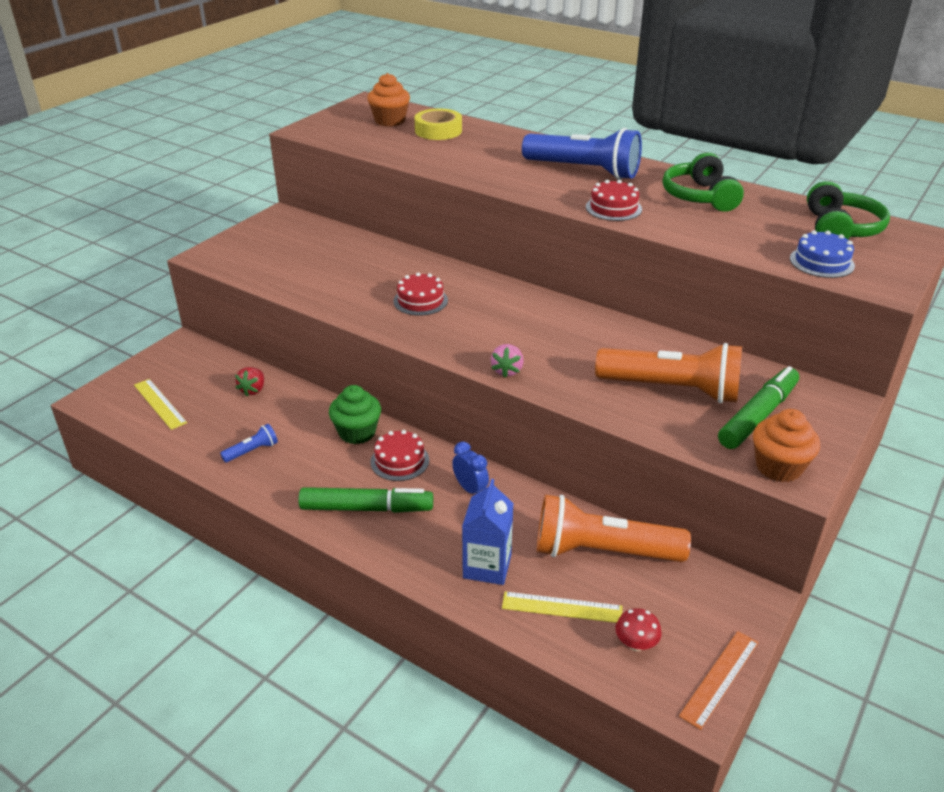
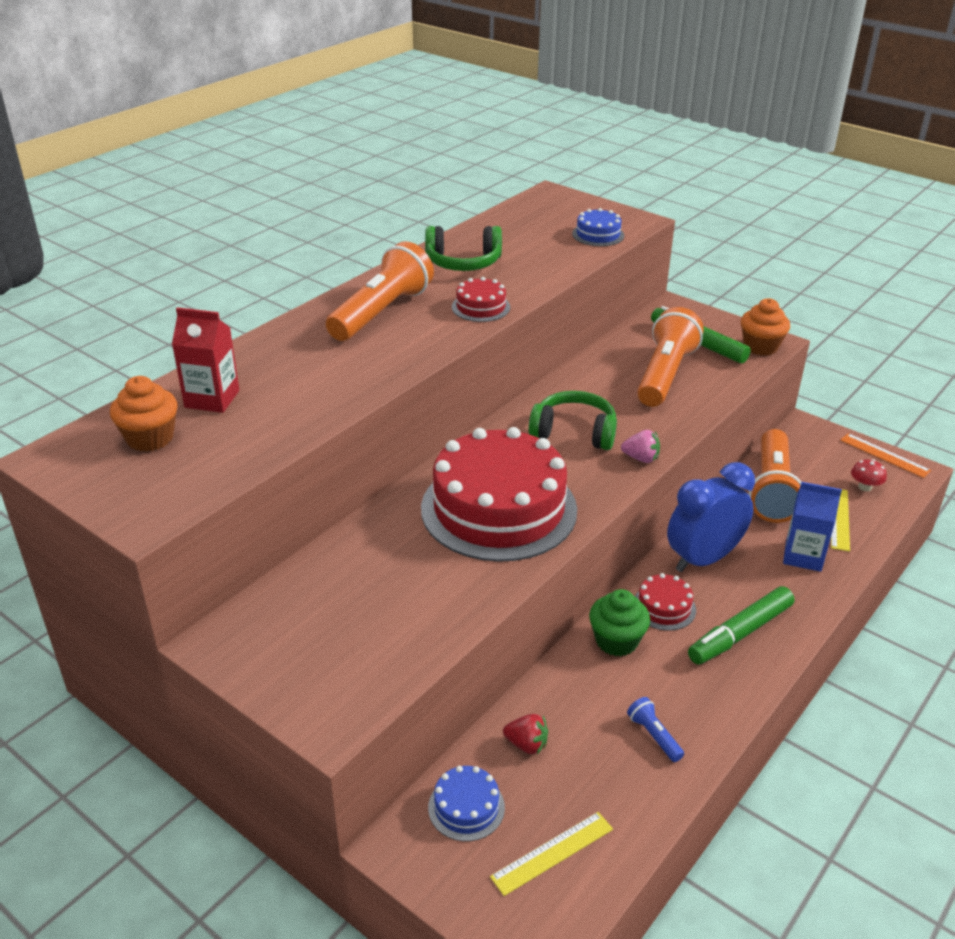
camera: 85 degrees left, 0 degrees up
(204, 368) = (466, 807): none -> blue cake
(366, 508) = (740, 633): green marker -> green marker turned 135 degrees counterclockwise
(420, 301) = (499, 509): red cake -> red cake, size x2.39
(438, 131) = (212, 399): yellow tape -> red carton
(470, 489) = (703, 559): blue clock -> blue clock, size x2.10
(584, 170) = (382, 312): blue flashlight -> orange flashlight
(840, 229) = (539, 217): green headphones -> green headphones (574, 432)

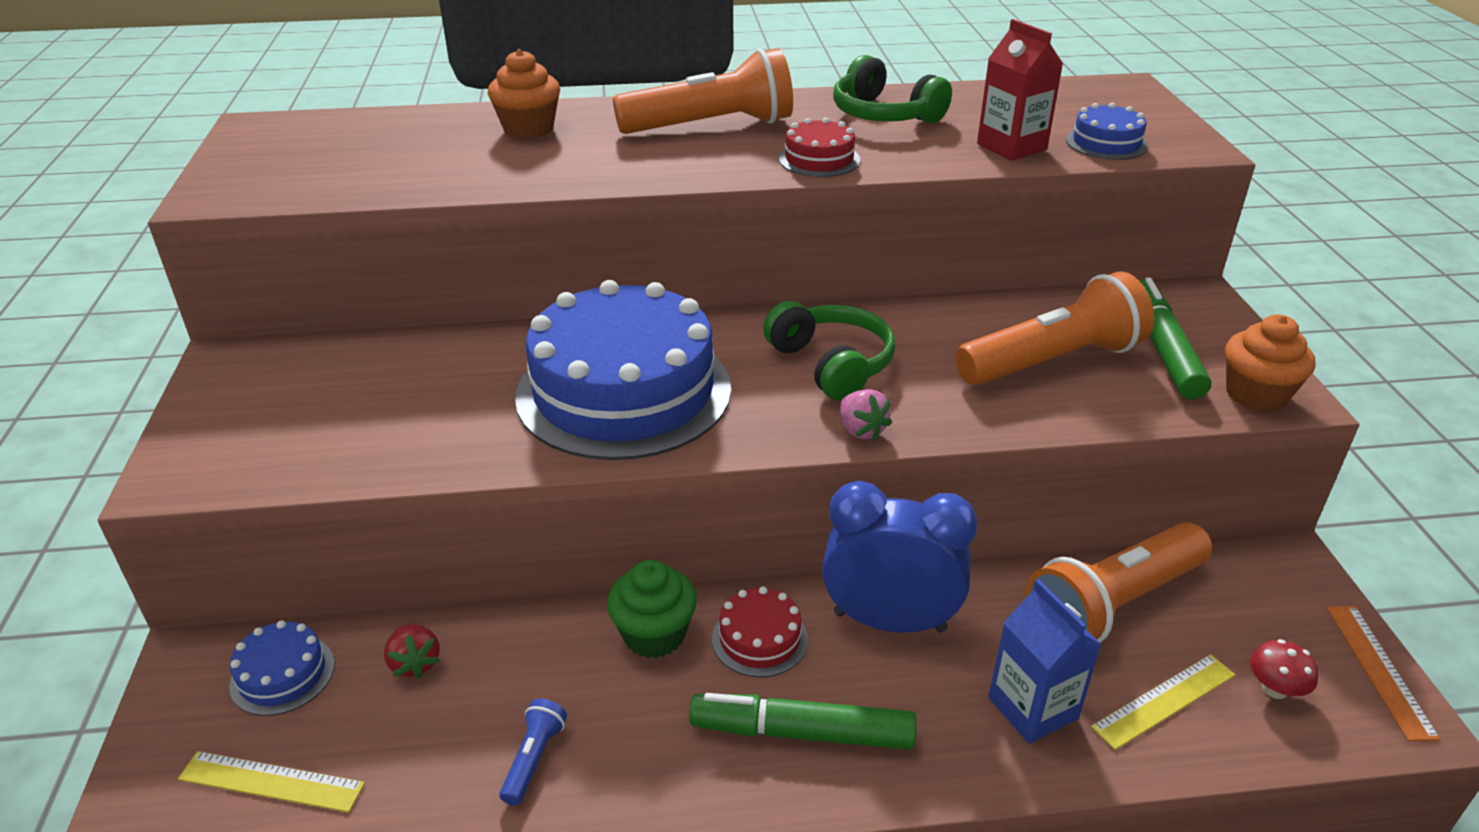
camera: 45 degrees right, 0 degrees up
(150, 438) = (337, 142): orange cupcake -> orange cupcake (528, 128)
(212, 399) = (435, 135): red carton -> red carton (1011, 147)
(499, 509) = (624, 391): red cake -> blue cake

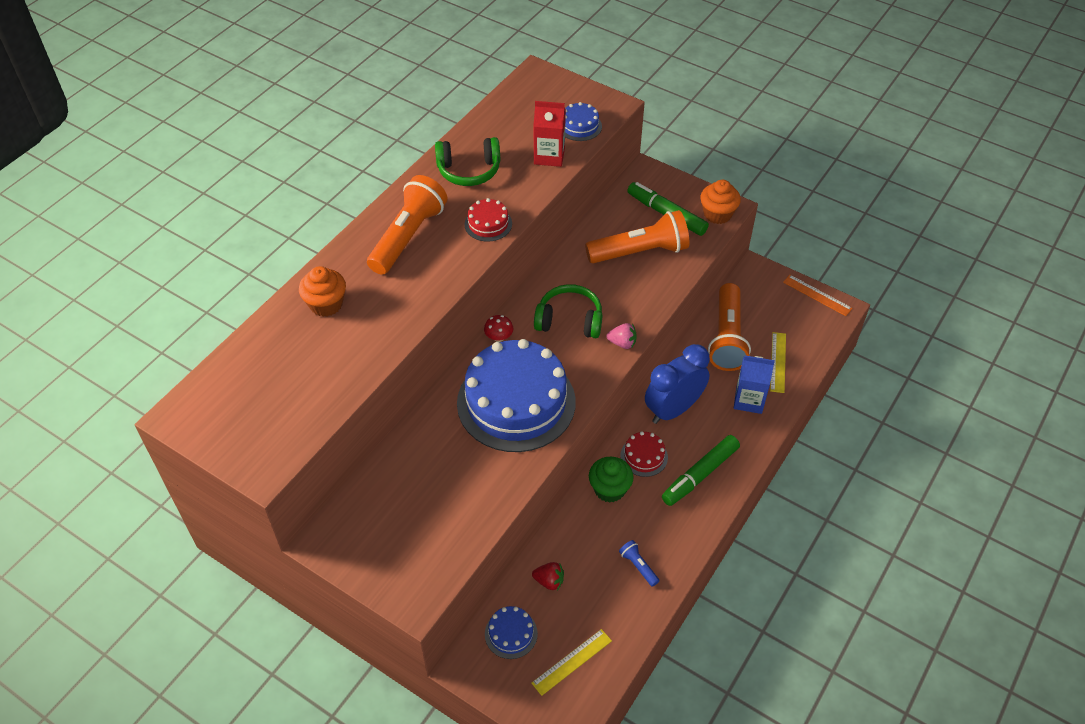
camera: 50 degrees left, 15 degrees up
(1053, 361) = (640, 252): orange flashlight -> orange flashlight turned 60 degrees clockwise
(1274, 689) = (799, 329): red mushroom -> red mushroom (499, 337)

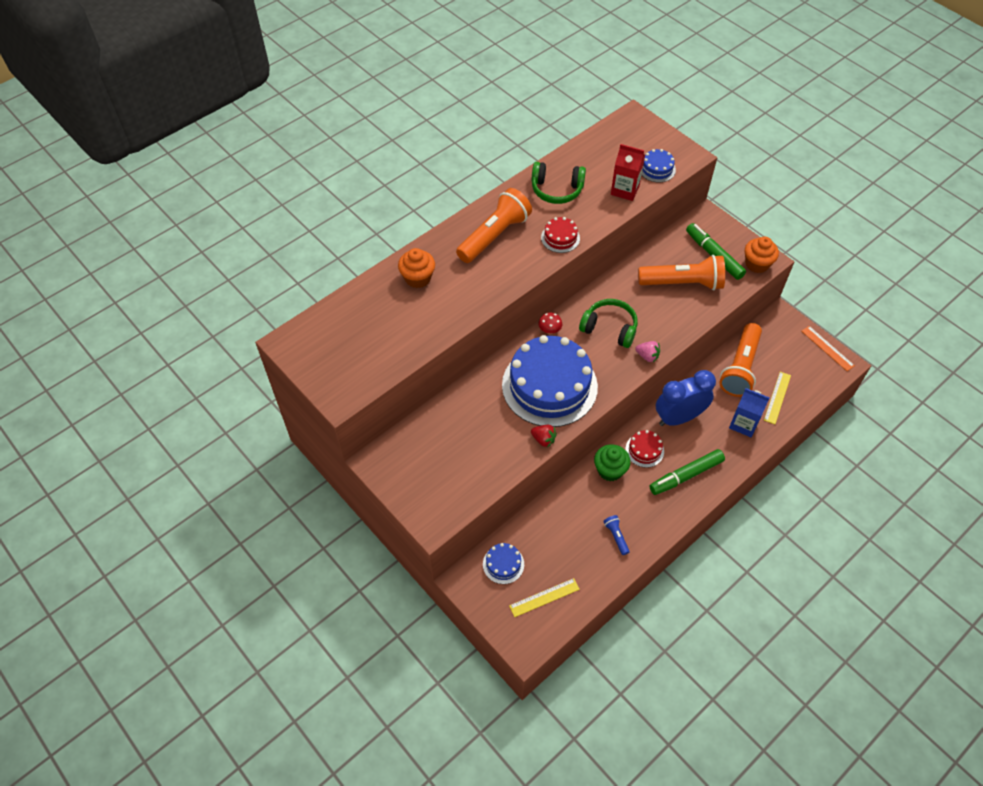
camera: 15 degrees right, 5 degrees up
(549, 581) = (543, 531): red strawberry -> red strawberry (543, 439)

